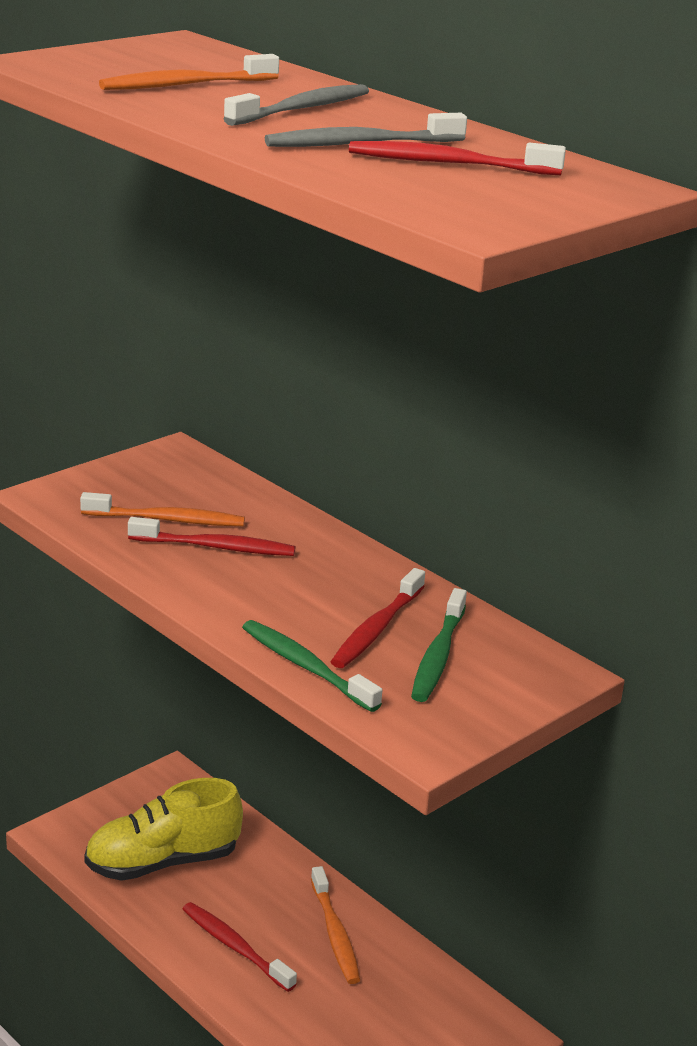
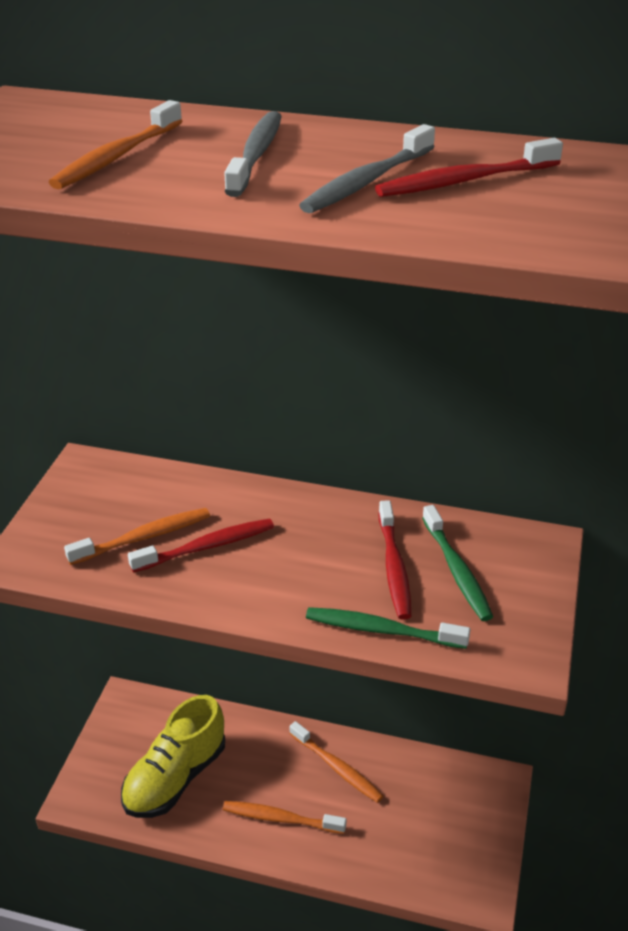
camera: 30 degrees left, 10 degrees up
(235, 947) = (280, 818): red toothbrush -> orange toothbrush

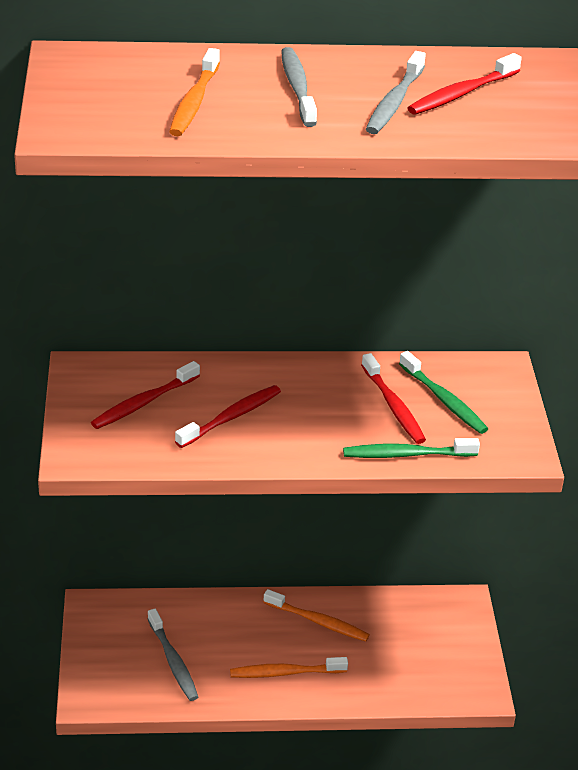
camera: 20 degrees left, 0 degrees up
(125, 513) = (144, 403): none -> red toothbrush
(143, 537) = (172, 419): orange toothbrush -> none
(175, 777) = (173, 661): yellow shoe -> grey toothbrush

